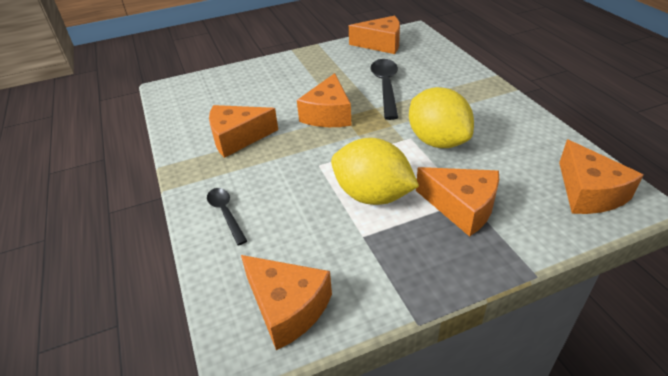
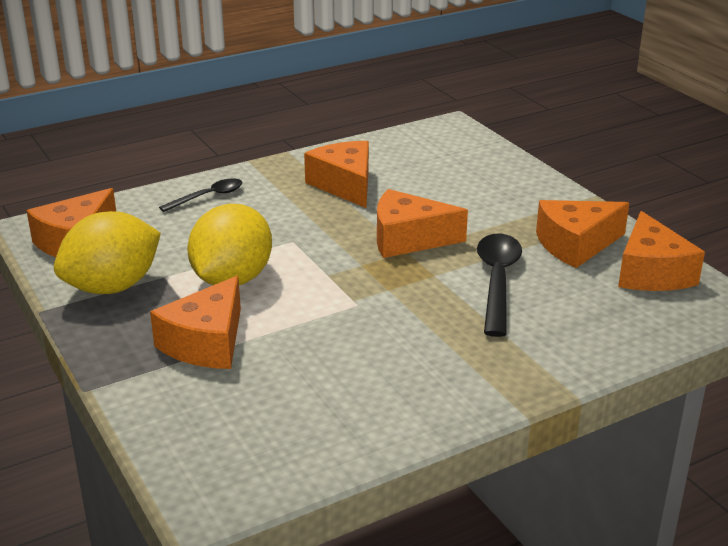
camera: 80 degrees right, 10 degrees down
(386, 87) = (497, 281): black spoon -> black spoon turned 75 degrees counterclockwise
(437, 141) = (351, 327): yellow lemon -> yellow lemon (113, 287)
(588, 192) = (230, 455): orange cheese -> orange cheese (575, 245)

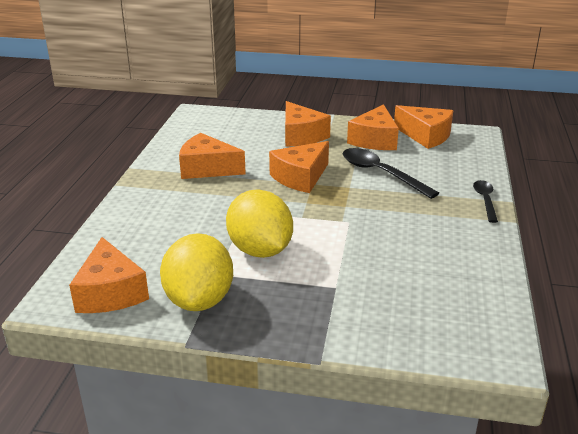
camera: 50 degrees left, 0 degrees up
(206, 343) = (323, 289): orange cheese -> orange cheese (301, 135)
(208, 197) = (138, 217): black spoon -> black spoon (485, 200)

